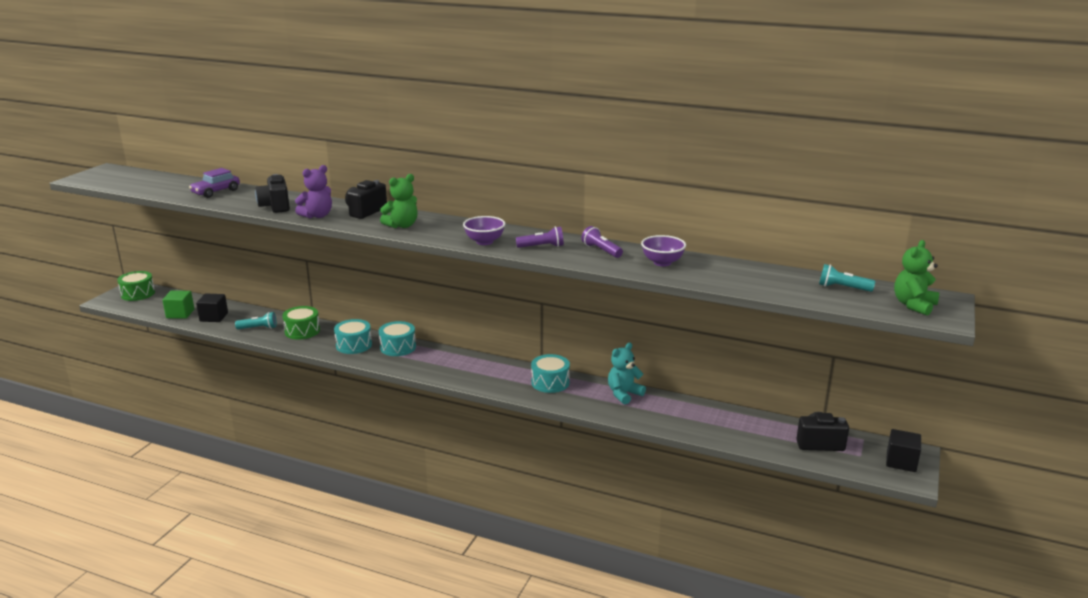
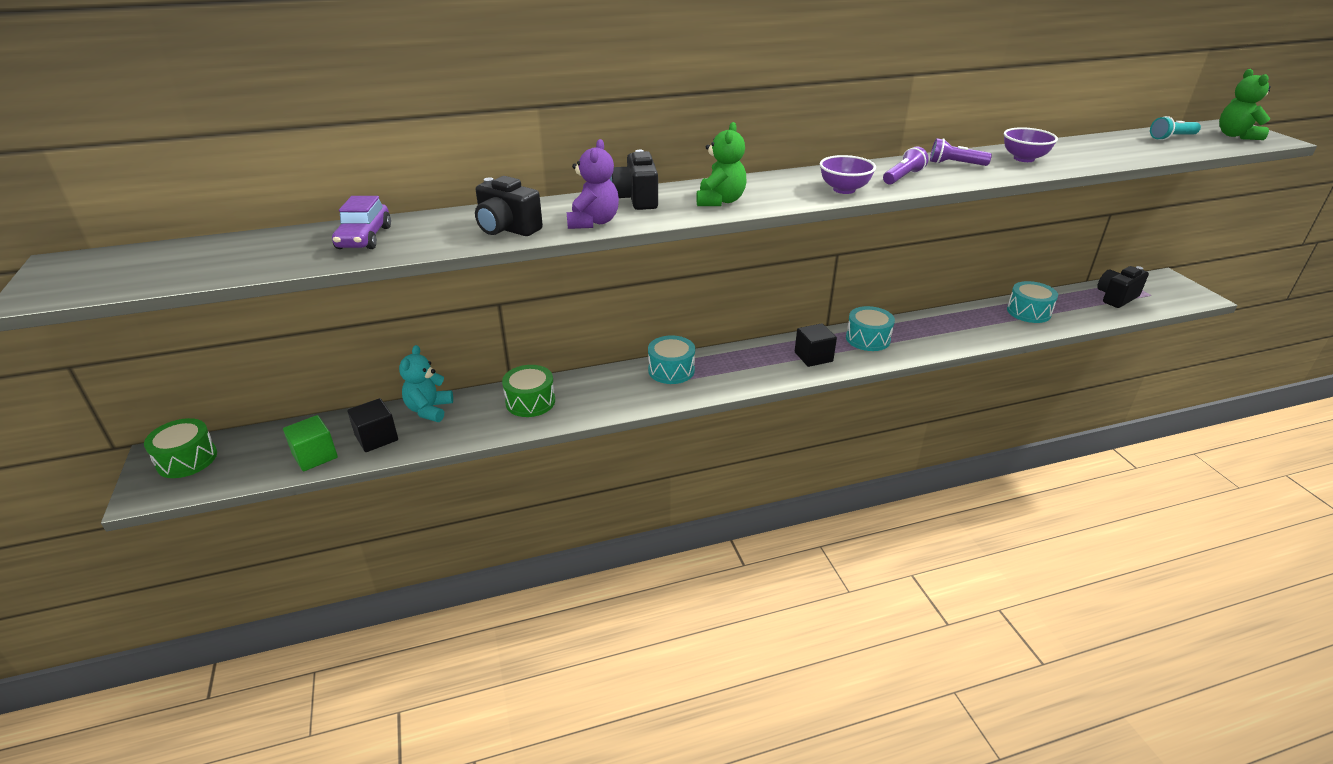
camera: 40 degrees left, 10 degrees up
(258, 328) = (467, 423): turquoise flashlight -> none
(354, 345) = (621, 390): turquoise drum -> turquoise drum (1028, 312)
(624, 394) = (937, 321): turquoise teddy bear -> turquoise teddy bear (429, 410)
(901, 462) = (1175, 288): black cube -> black cube (813, 357)

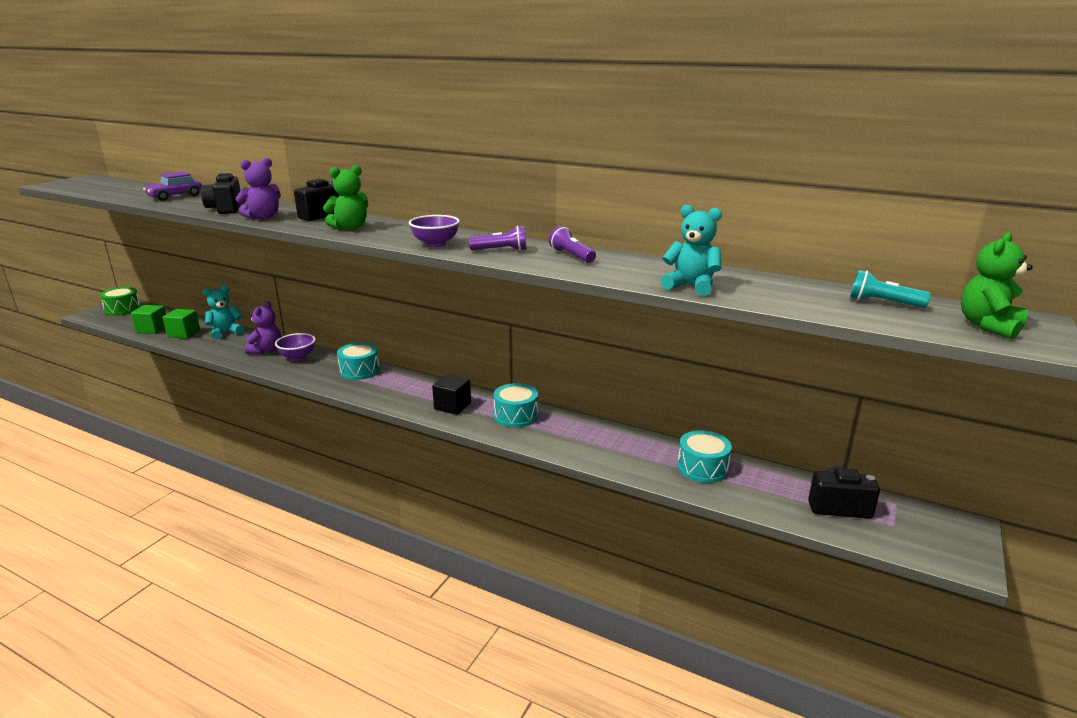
camera: 45 degrees right, 10 degrees down
(376, 438) = (184, 333): black cube -> green cube
(530, 402) = (266, 350): green drum -> purple teddy bear
(1024, 158) = (644, 269): purple bowl -> purple bowl (298, 357)
(1083, 162) = (691, 286): none -> turquoise teddy bear

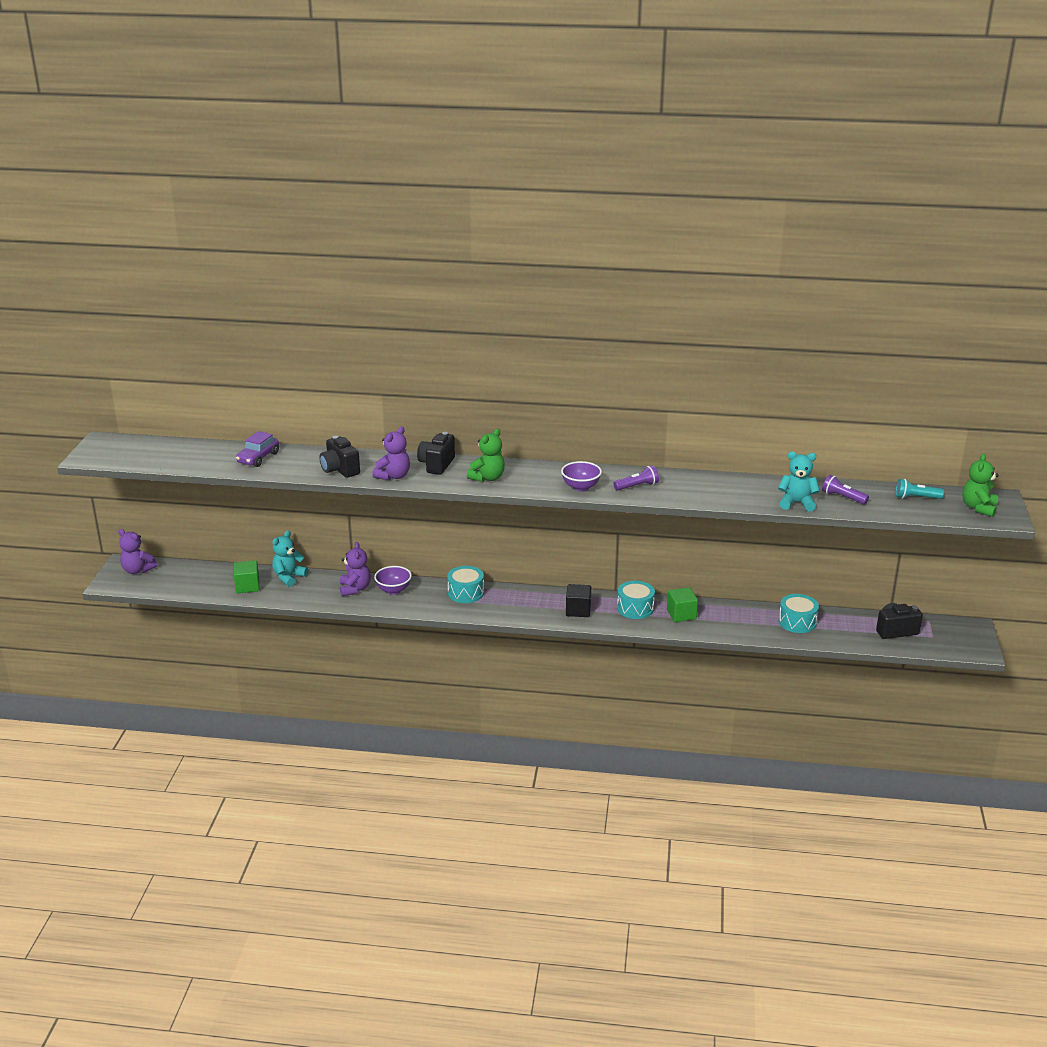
camera: 20 degrees left, 5 degrees up
(122, 309) = (137, 570): green drum -> purple teddy bear
(152, 329) = (207, 587): green cube -> green cube (681, 614)
(571, 256) = (693, 484): purple flashlight -> purple flashlight (842, 497)

